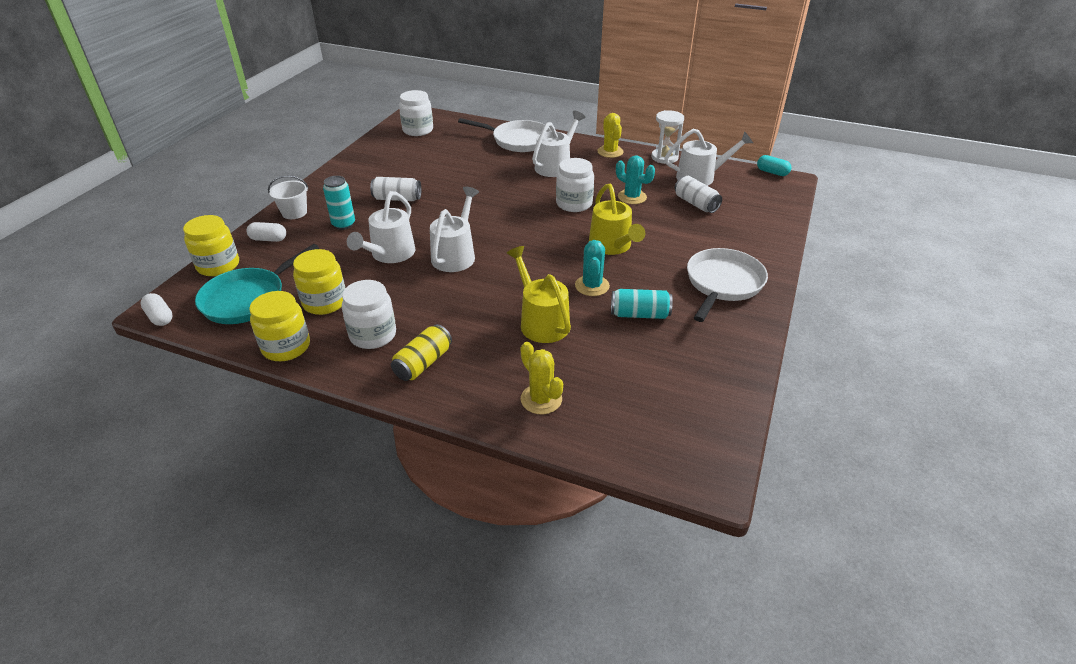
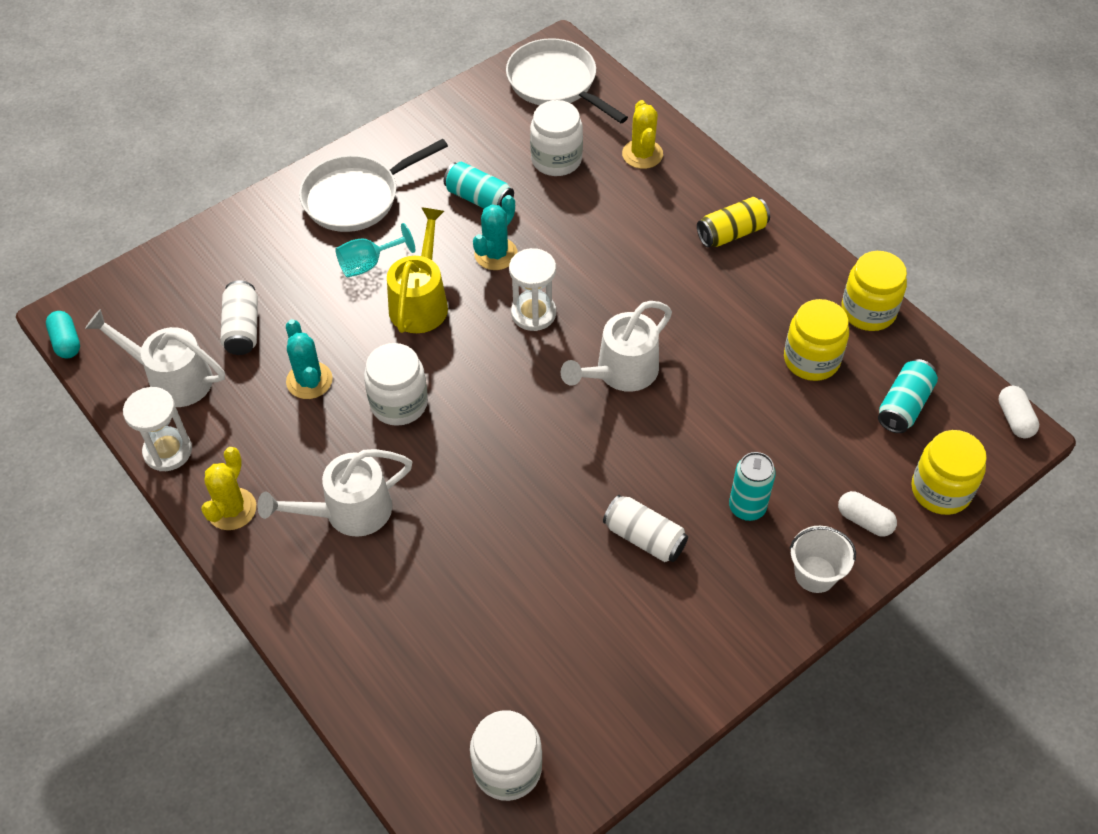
camera: 150 degrees left, 15 degrees up
(248, 298) = (904, 405): turquoise pan -> turquoise can
(373, 335) = (770, 288): white jar -> white jar (556, 159)
(389, 255) = (705, 410): white watering can -> none
(518, 140) = (350, 626): white pan -> white pan (556, 83)
(536, 264) = (533, 313): none -> white hourglass
(541, 321) = (585, 233): yellow watering can -> none
(666, 252) = (368, 264): none -> turquoise goblet

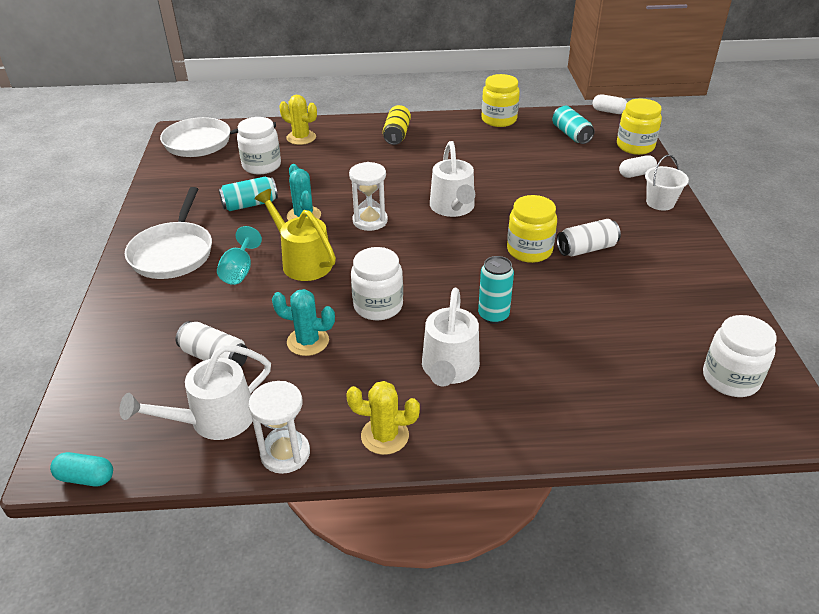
camera: 55 degrees left, 15 degrees down
(232, 509) = (385, 436): yellow cactus -> yellow cactus turned 45 degrees counterclockwise
(747, 507) = (595, 205): turquoise can -> turquoise can (493, 315)
(811, 359) = (513, 147): yellow jar -> yellow jar (529, 250)

